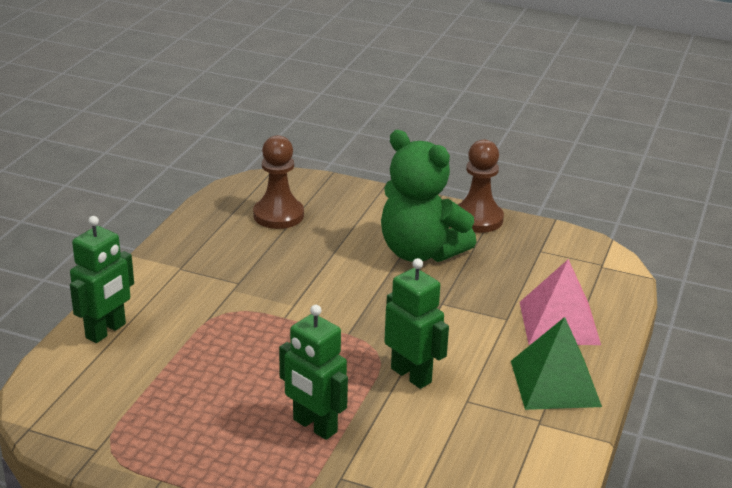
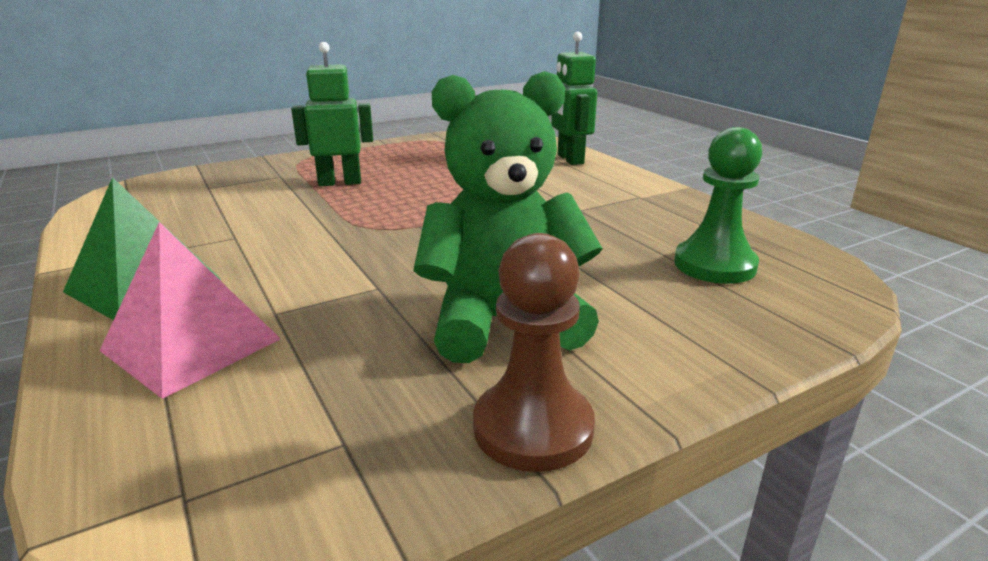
camera: 130 degrees right, 5 degrees down
(278, 215) = (714, 265): brown pawn -> green pawn
(411, 375) = (312, 228): green robot -> none

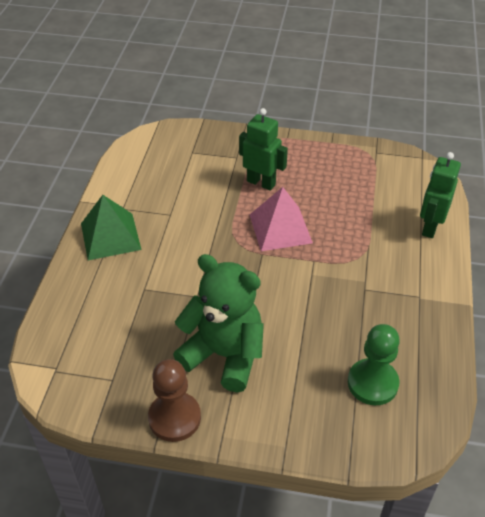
camera: 40 degrees right, 20 degrees up
(191, 345) = (102, 291): pink pyramid -> pink pyramid (280, 228)

